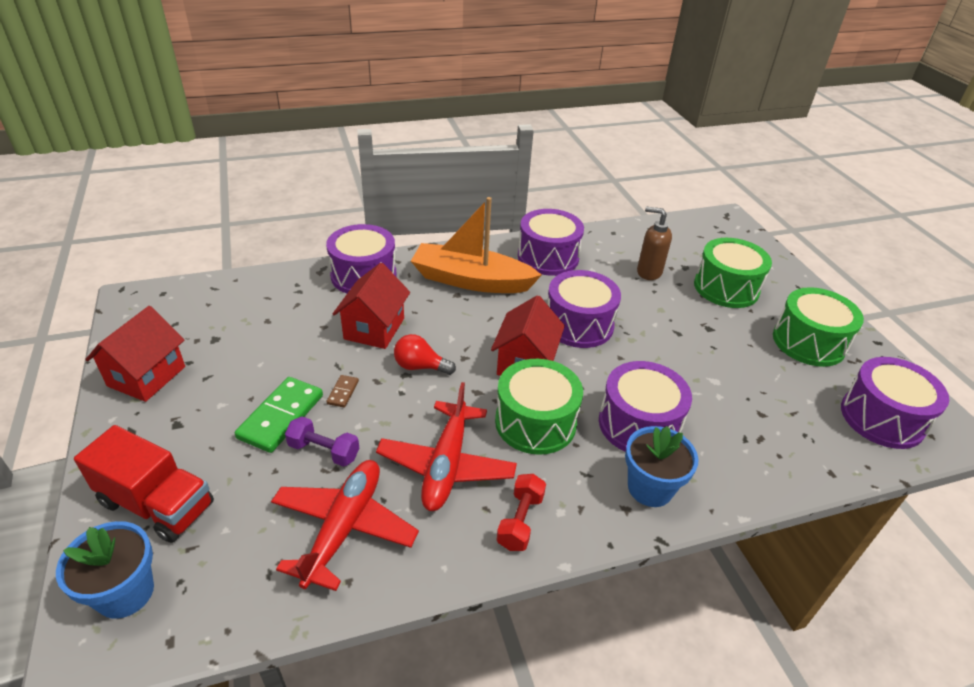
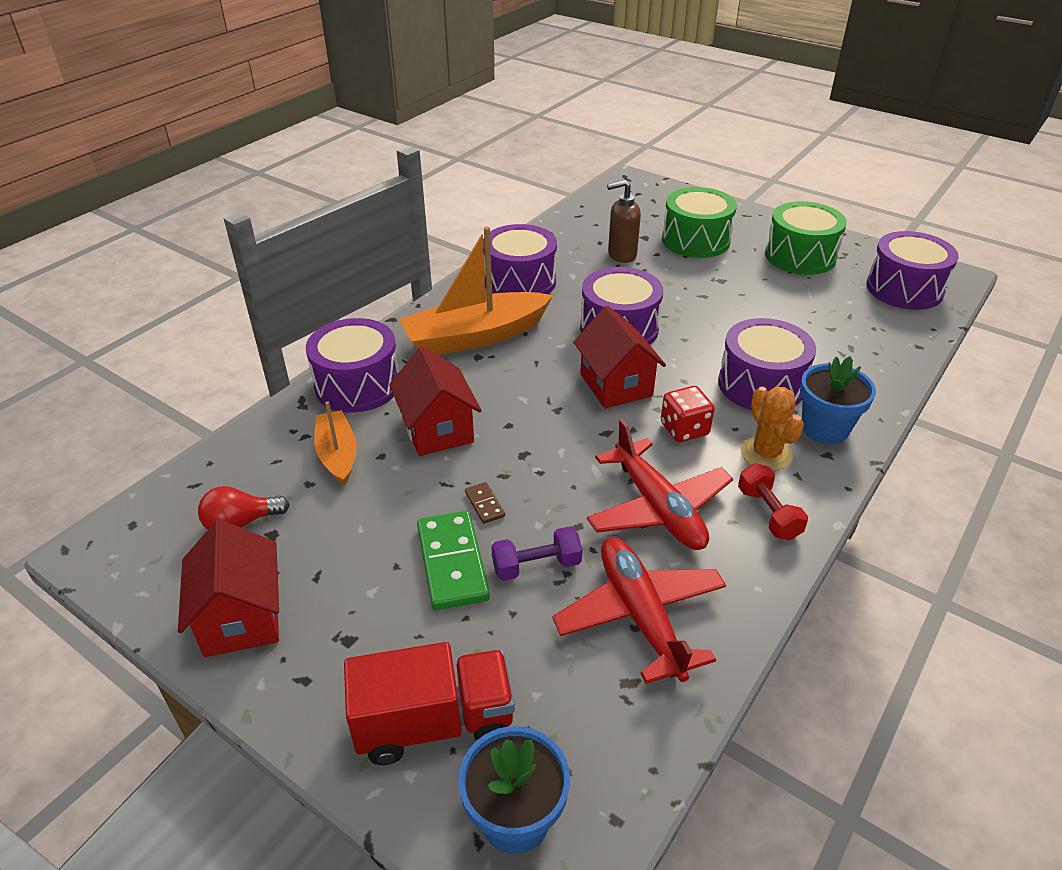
camera: 35 degrees left, 0 degrees up
(302, 312) = (337, 454): none -> orange boat
(420, 366) = (528, 439): red light bulb -> red light bulb (241, 523)
(535, 422) = (684, 429): green drum -> red dice
(575, 477) = (766, 454): none -> orange cactus

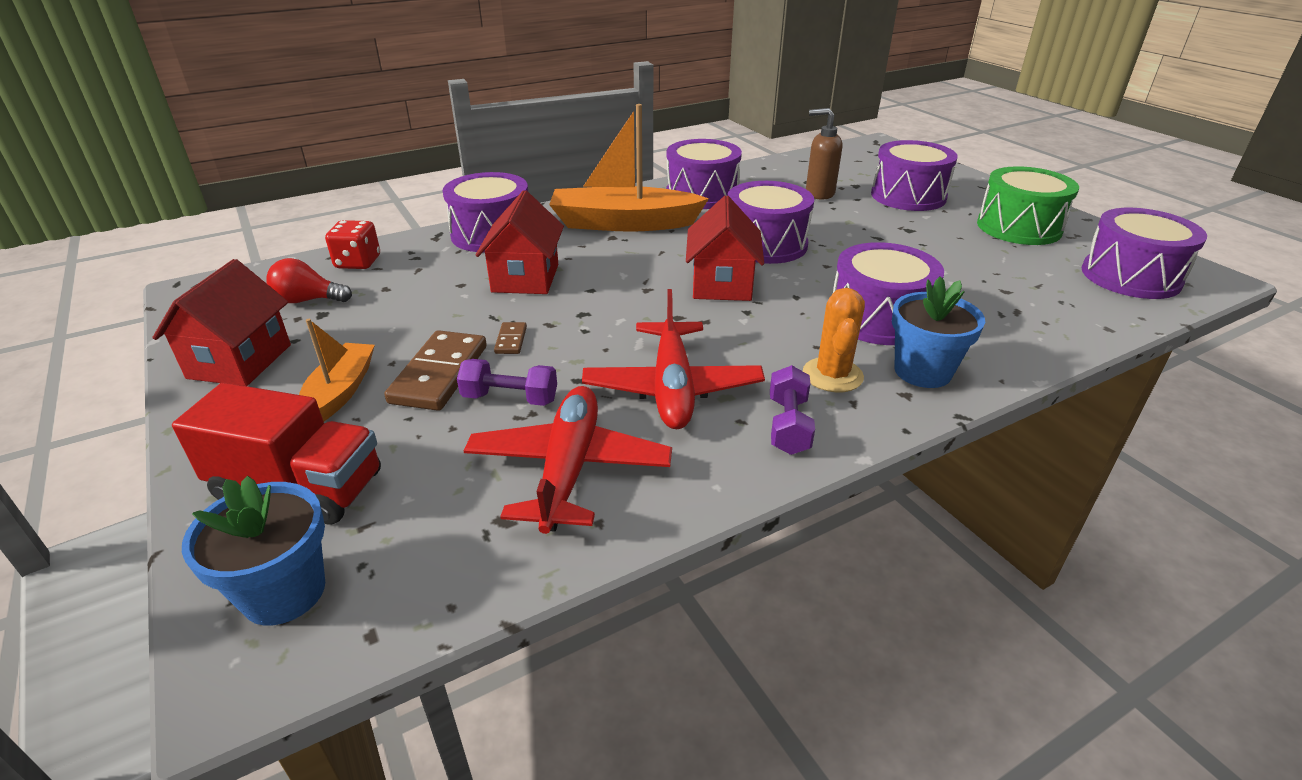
camera: 25 degrees right, 5 degrees down
(337, 454) = (427, 275): orange boat -> orange boat (340, 392)
(452, 563) = (439, 374): green domino -> brown domino
(684, 429) = (760, 333): red dice -> red dice (358, 262)
(695, 240) = (908, 196): green drum -> purple drum
(768, 513) = (788, 425): red dumbbell -> purple dumbbell

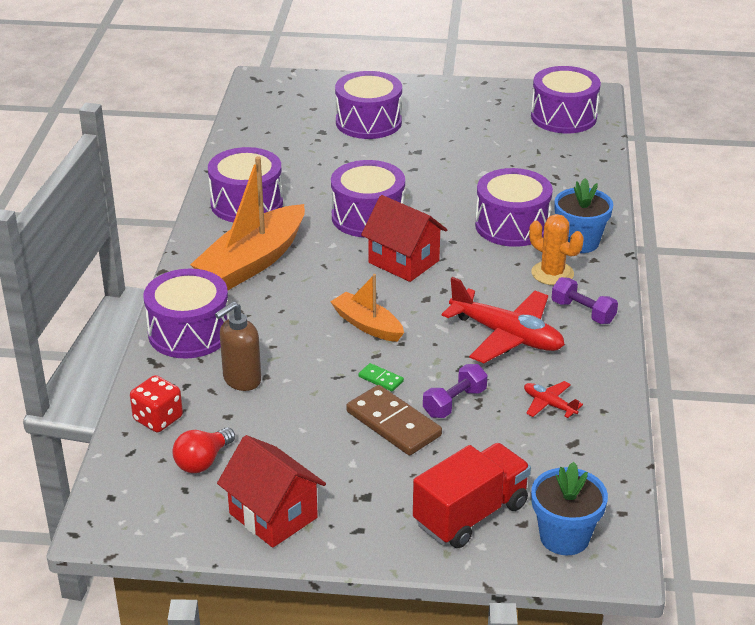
camera: 55 degrees left, 0 degrees up
(340, 392) = (371, 474): orange boat -> orange boat (367, 325)
(511, 340) = (380, 379): brown domino -> green domino
(525, 278) = (293, 342): red house -> none
(569, 469) = (549, 404): red plane -> red plane, size x0.47
(819, 193) = (315, 154): brown soap dispenser -> brown soap dispenser (241, 380)
(1018, 227) = (465, 112): green drum -> none

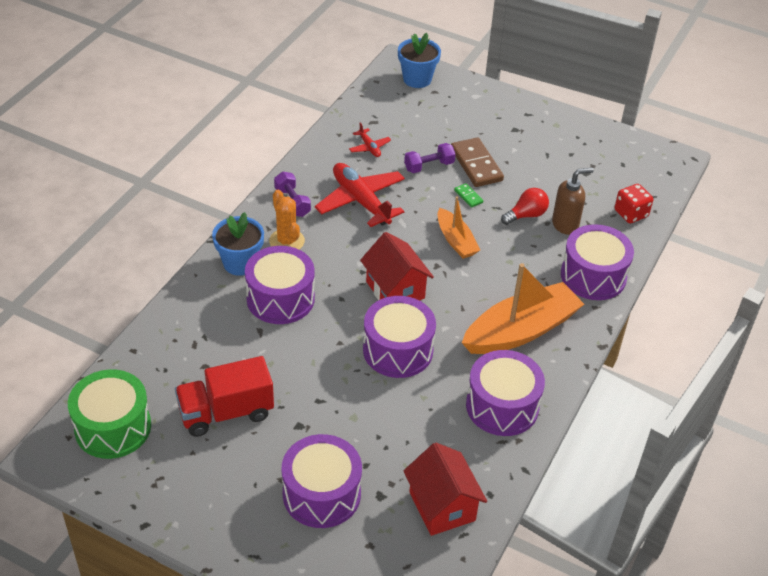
camera: 160 degrees left, 10 degrees up
(203, 461) = (607, 177): red light bulb -> red light bulb (526, 215)
(273, 516) = (574, 134): red house -> red house (442, 506)
(470, 514) = (460, 103): red truck -> red truck (226, 412)
(563, 117) = (113, 427): purple drum -> green drum

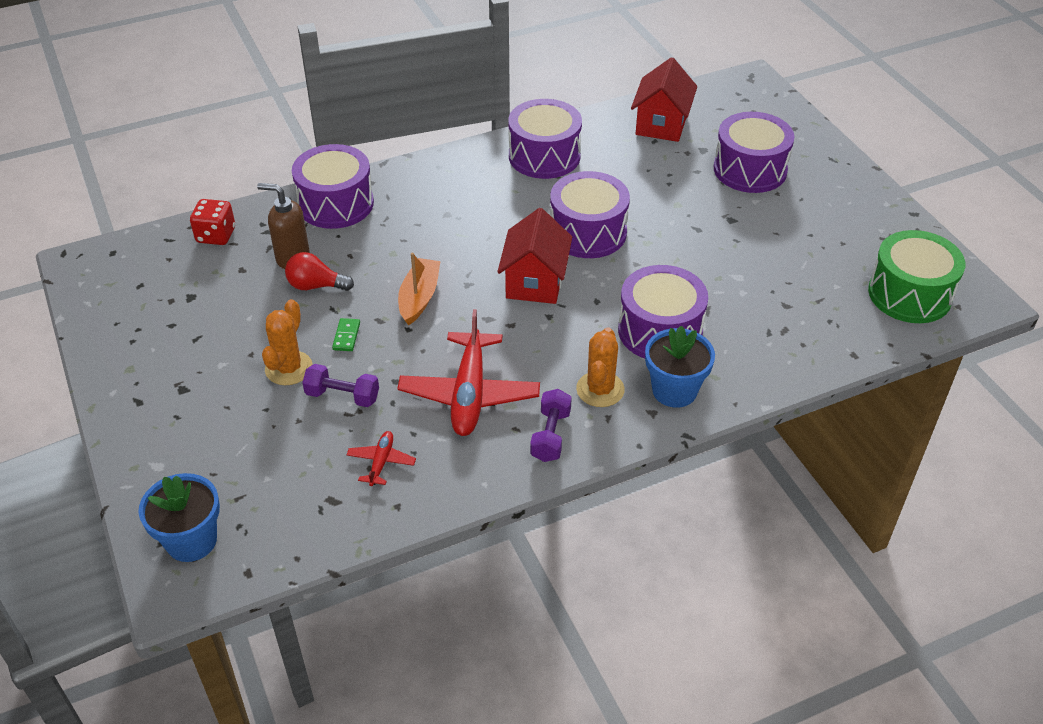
camera: 140 degrees left, 0 degrees up
(226, 412) = (791, 258): red truck -> none
(476, 165) = (289, 368): brown domino -> orange cactus
(521, 331) = (460, 195): orange boat -> none

